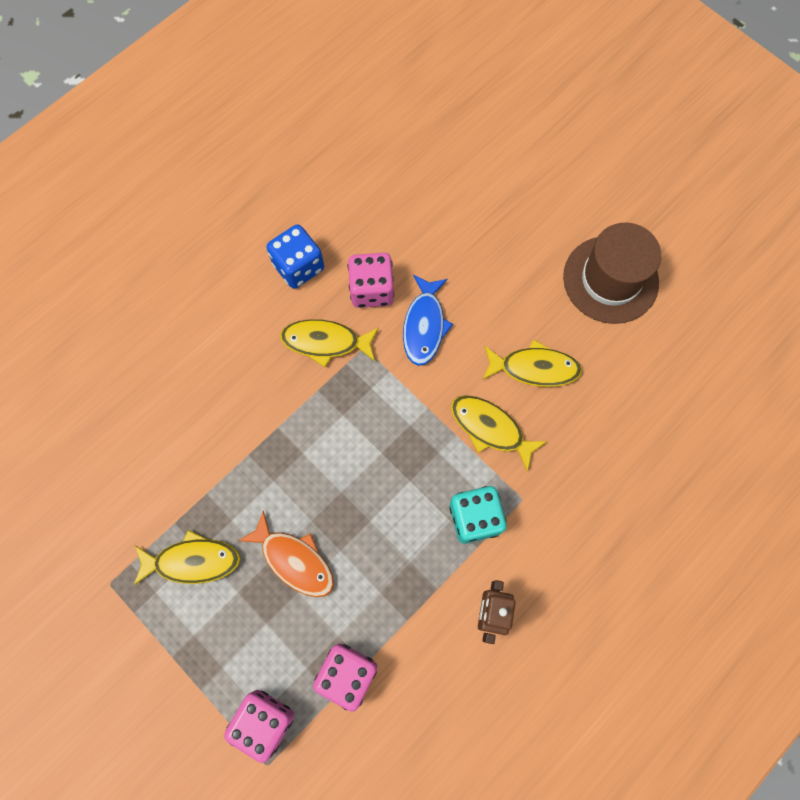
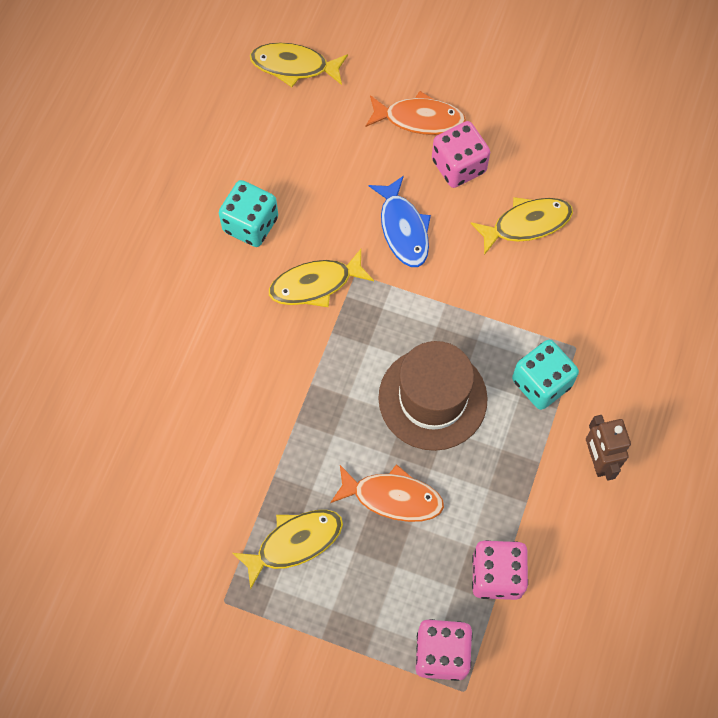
camera: 25 degrees left, 5 degrees down
(298, 266) = (250, 224): blue dice -> turquoise dice
(372, 290) = (334, 216): pink dice -> pink dice (458, 166)
(487, 234) = (419, 119): none -> orange fish
(490, 428) = (514, 296): yellow fish -> yellow fish (294, 66)
(610, 279) = (555, 114): brown hat -> brown hat (432, 398)

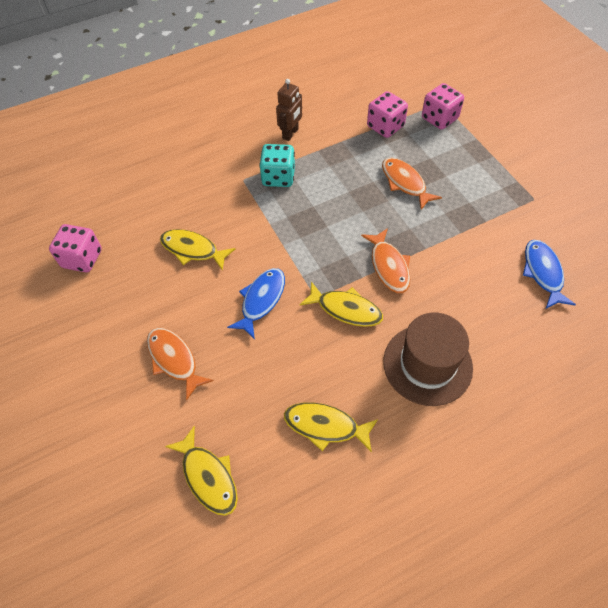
camera: 135 degrees left, 10 degrees down
(148, 491) = (543, 273): none -> blue fish
(250, 224) = (352, 379): turquoise dice -> none
(294, 543) = (475, 197): yellow fish -> yellow fish (325, 426)
(315, 366) = (388, 266): none -> orange fish
(432, 398) = (340, 208): brown hat -> brown hat (427, 364)
(458, 166) = (188, 310): pink dice -> pink dice (82, 259)

